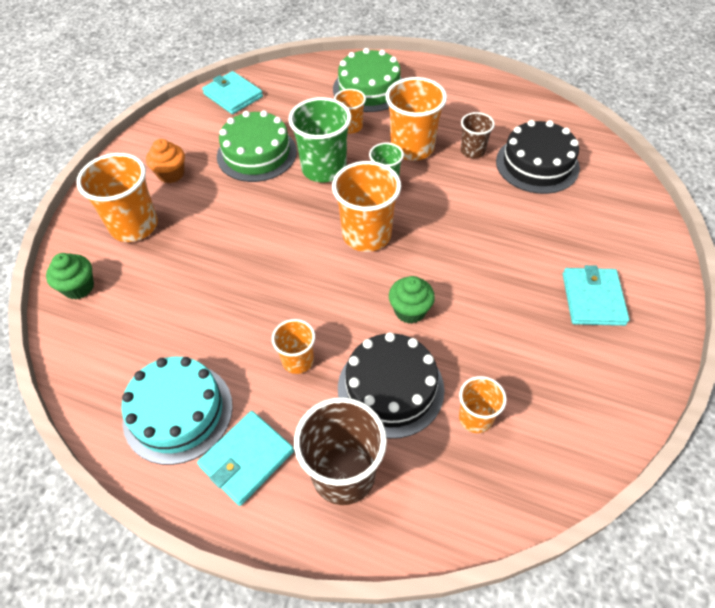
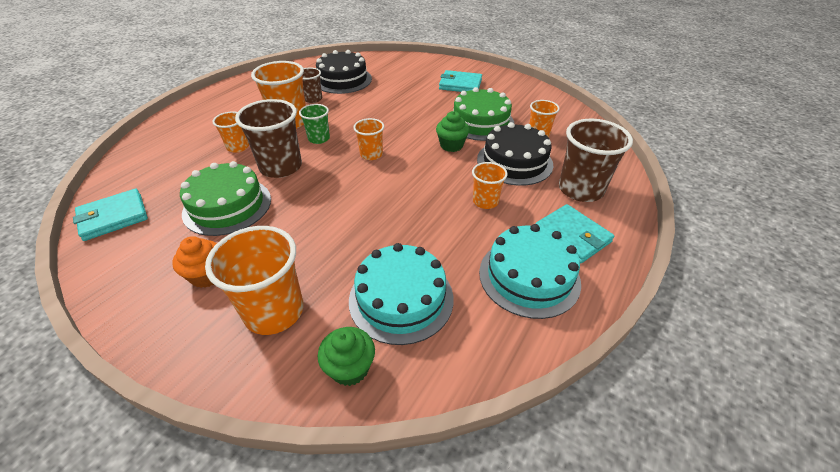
camera: 80 degrees left, 10 degrees down
(147, 306) = (401, 298): none -> turquoise cake
(324, 169) = (281, 167): green cup -> brown cup
(366, 235) = (371, 154): orange cup -> orange cup, size x0.56
(369, 88) = (196, 131): green cake -> green cake (480, 122)

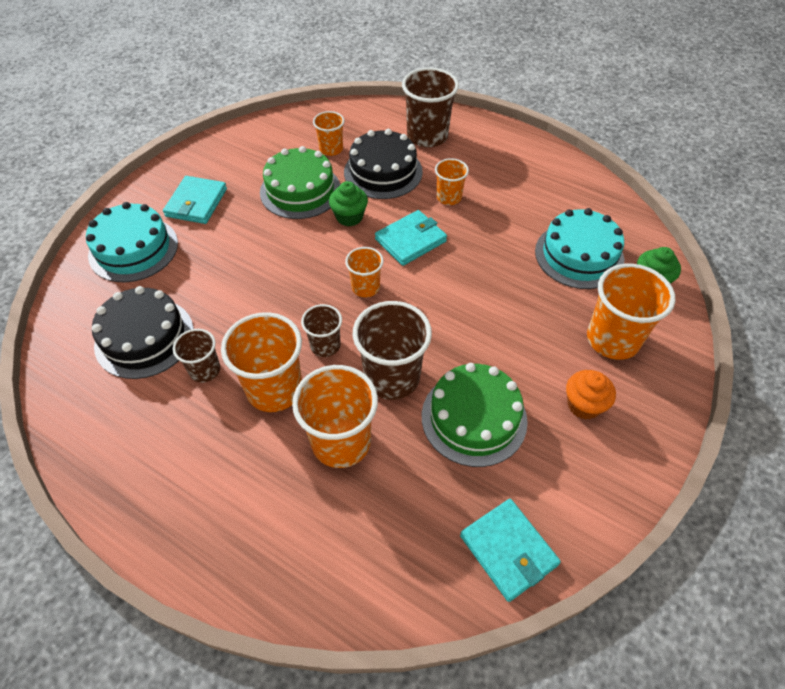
camera: 90 degrees left, 10 degrees up
(238, 147) = (341, 442): orange cup -> orange cup, size x1.78
(319, 139) = (325, 345): green cup -> brown cup
(529, 276) = (540, 180): turquoise cake -> turquoise cake (133, 249)
(572, 236) = (489, 151): turquoise wallet -> turquoise wallet (410, 240)

